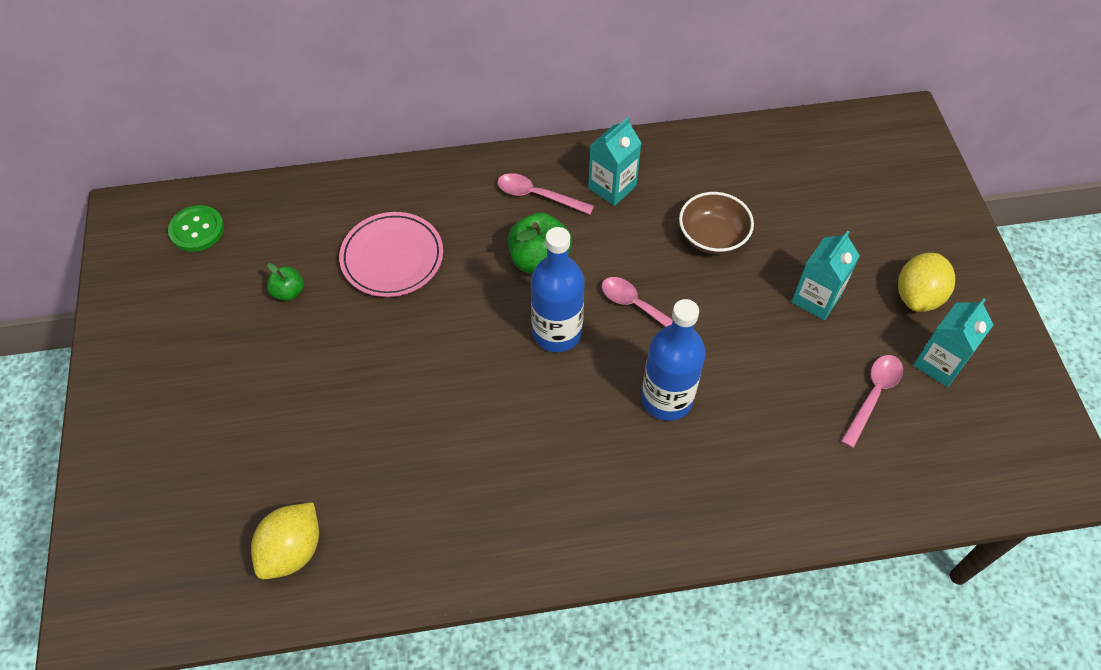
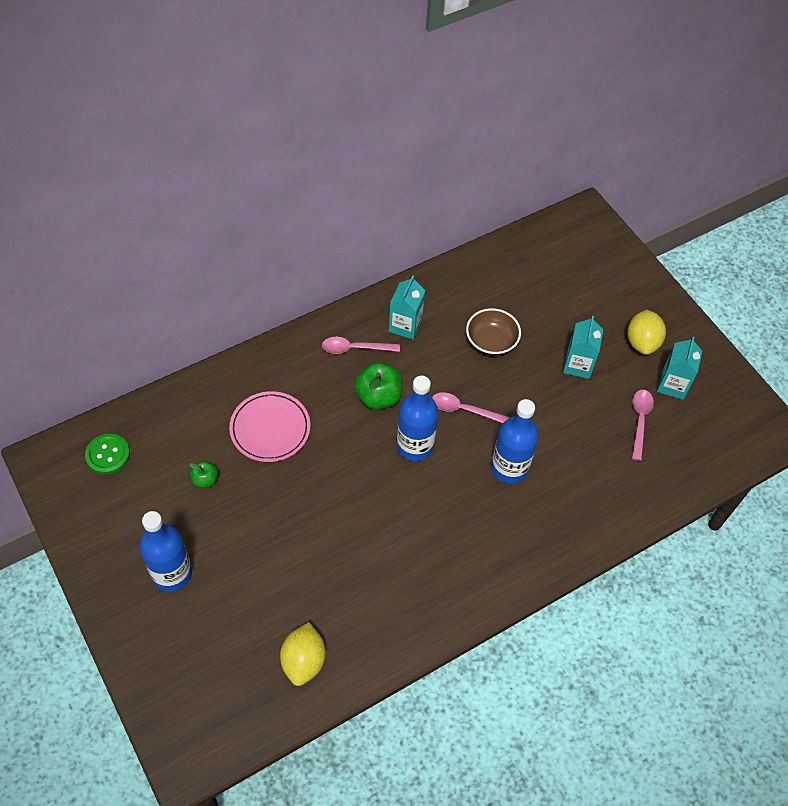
camera: 25 degrees left, 0 degrees up
(195, 388) = (172, 573): none -> blue bottle

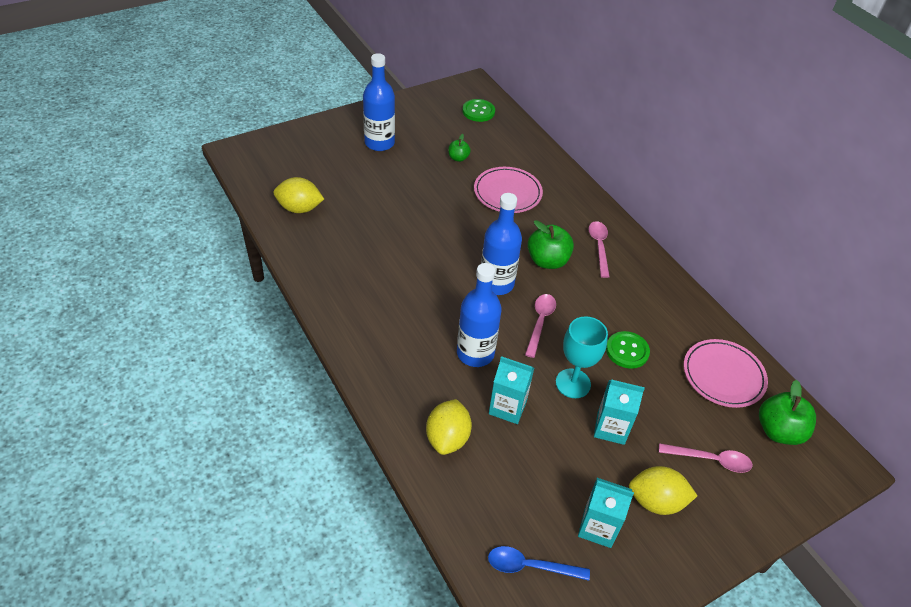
camera: 90 degrees right, 10 degrees down
(405, 325) = (633, 284): turquoise carton -> turquoise carton (507, 407)
(491, 342) = (627, 351): brown bowl -> green button
(510, 274) = (723, 375): none -> pink plate
(534, 389) = (573, 383): none -> turquoise goblet
(562, 248) = (778, 431): none -> green apple
(608, 493) = (447, 438): none -> yellow lemon
(640, 421) = (542, 482): pink spoon -> pink spoon (710, 460)
(714, 434) = (530, 566): none -> blue spoon

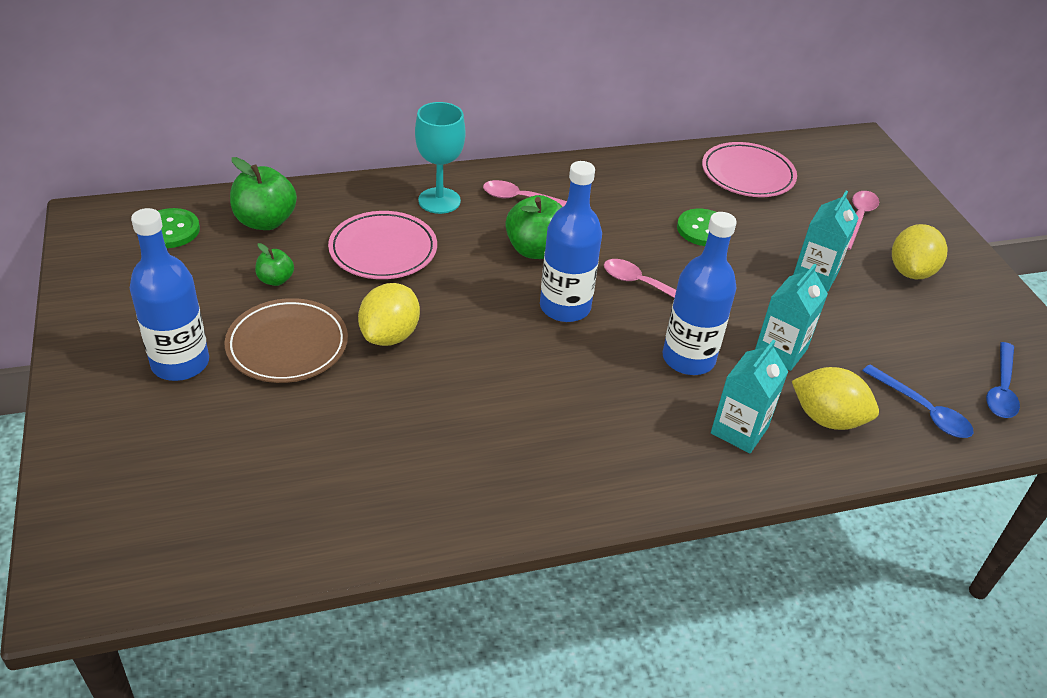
camera: 75 degrees left, 5 degrees down
(299, 208) = (307, 506): yellow lemon -> yellow lemon (390, 335)
(408, 175) = (287, 345): none -> brown plate
(481, 503) = (922, 410): none -> blue spoon
(573, 383) = (748, 286): turquoise goblet -> turquoise goblet (439, 201)
(598, 527) = (946, 323): turquoise carton -> turquoise carton (739, 430)
(778, 431) = (822, 165): green apple -> green apple (265, 221)

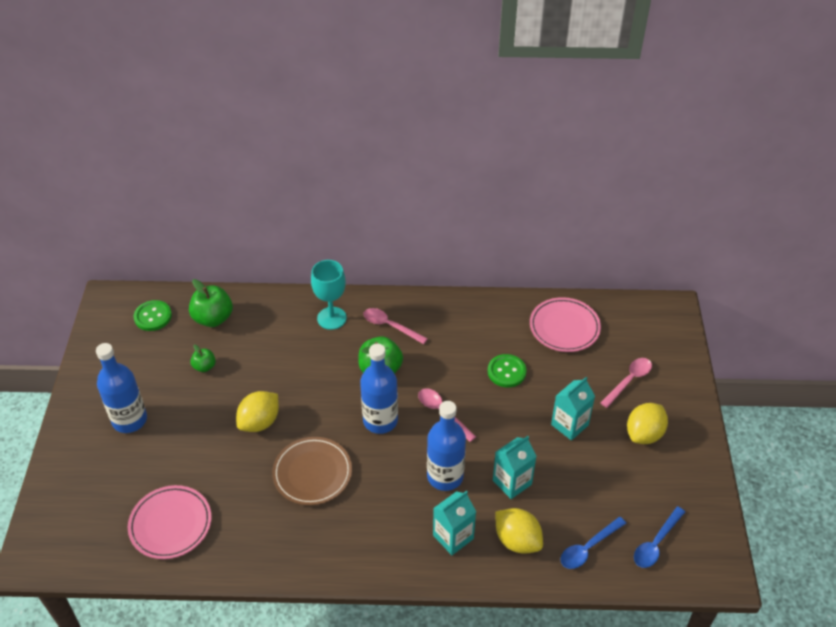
camera: 20 degrees right, 5 degrees up
(287, 345) = (195, 418): brown plate -> brown plate (312, 473)
(383, 250) = (279, 354): pink plate -> pink plate (170, 524)
(922, 410) = (588, 548): blue spoon -> blue spoon turned 75 degrees clockwise

